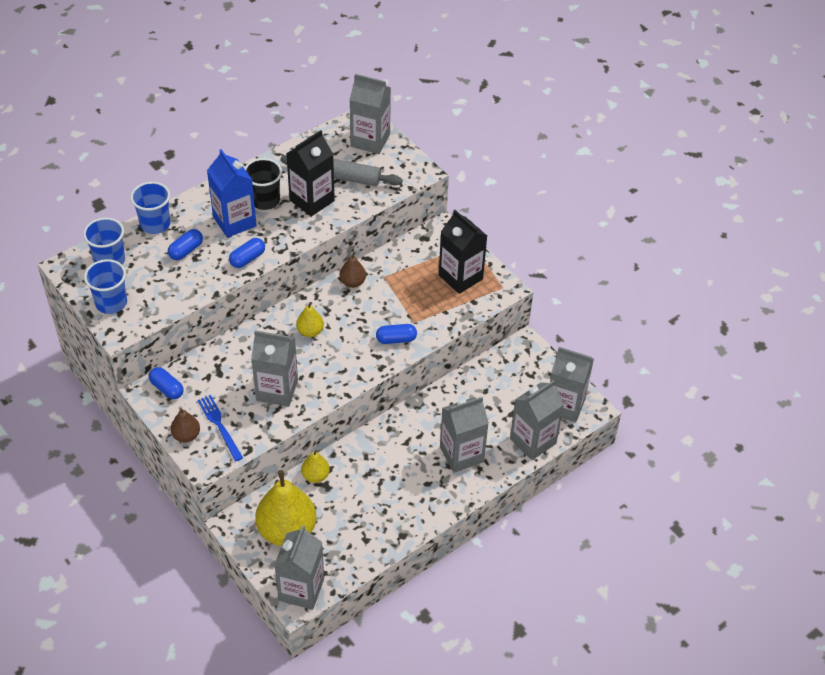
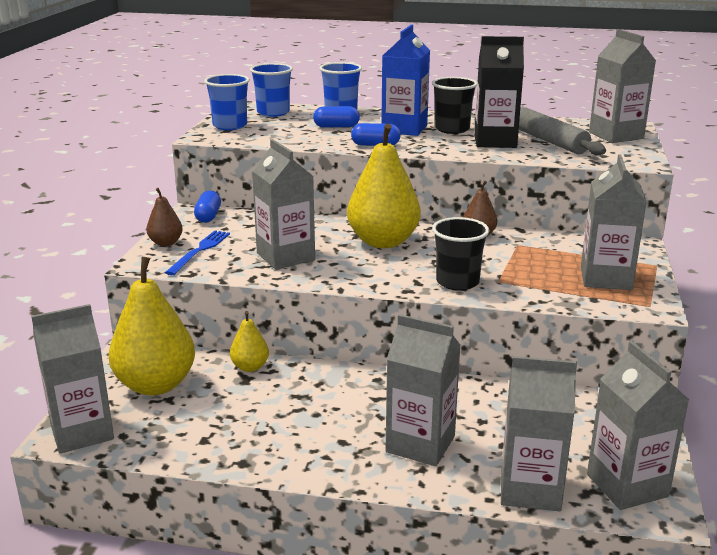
camera: 50 degrees right, 25 degrees down
(310, 331) = (383, 242): yellow pear -> yellow pear, size x2.07
(396, 339) = (457, 282): blue capsule -> black cup
(460, 277) = (605, 278): black carton -> grey carton

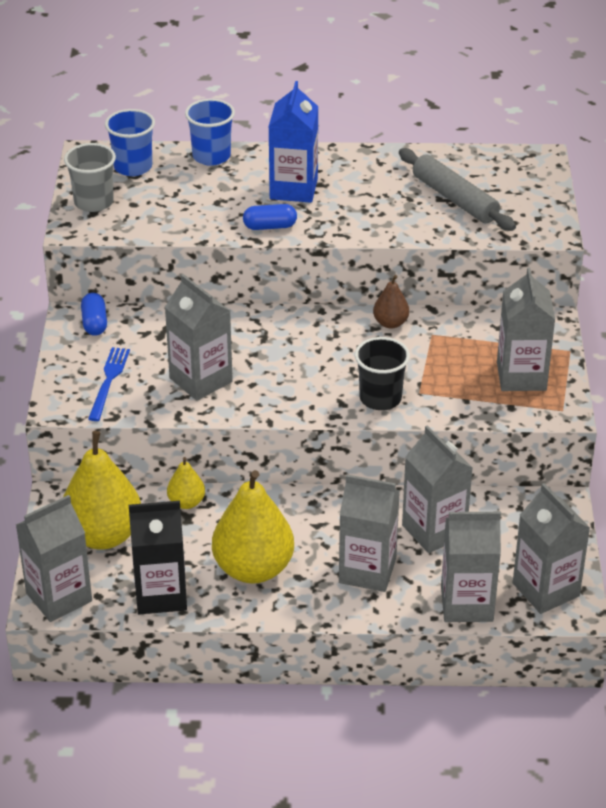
camera: 10 degrees left, 15 degrees up
(166, 243) = (67, 373): brown pear -> none
(230, 126) = (93, 202): blue cup -> grey cup
(336, 126) = (216, 192): blue capsule -> none
(383, 242) = (294, 345): yellow pear -> yellow pear (253, 569)
(452, 129) = (347, 184): black cup -> none
(495, 141) = (397, 206): black carton -> black carton (161, 594)
(616, 135) = (526, 180): grey carton -> grey carton (434, 530)

